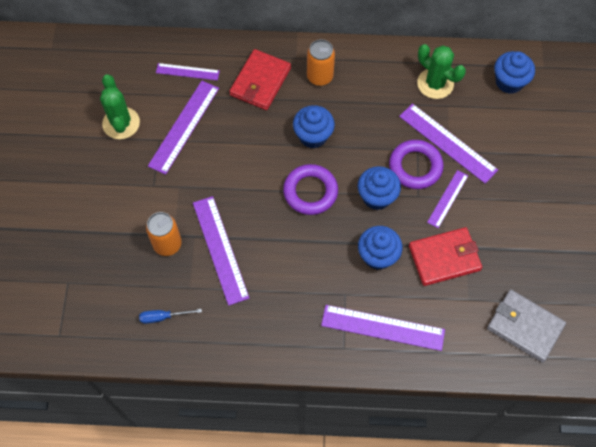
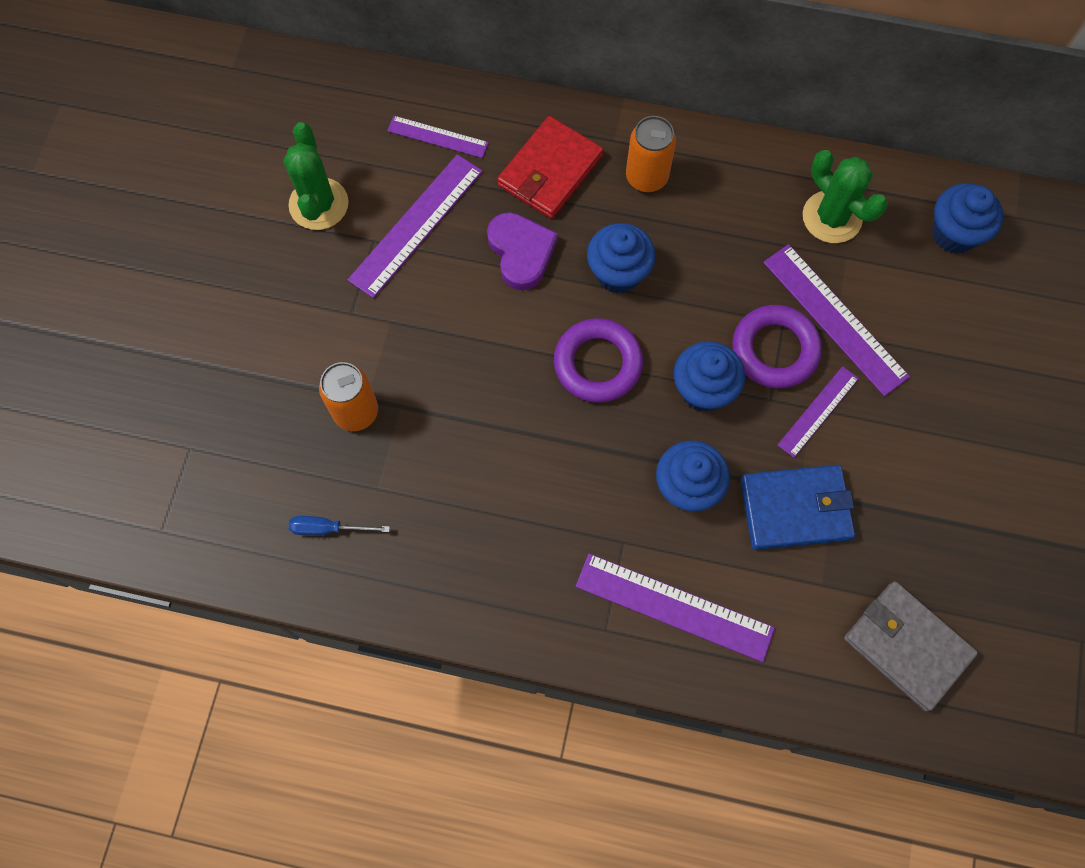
camera: 10 degrees right, 5 degrees up
(220, 249) = (437, 434): purple ruler -> none
(251, 133) = (521, 252): none -> purple heart
(444, 258) = (795, 509): red wallet -> blue wallet

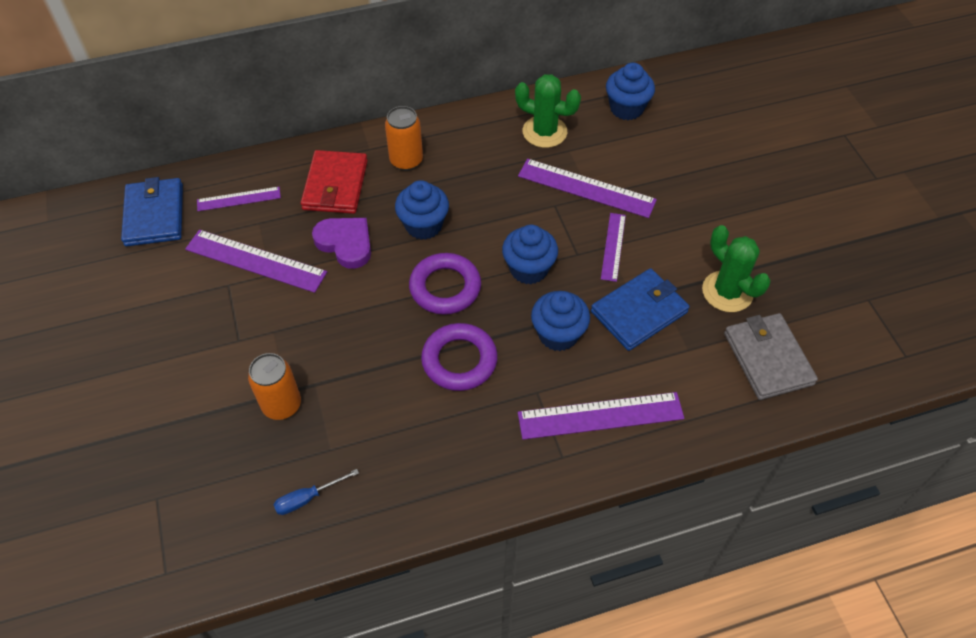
camera: 30 degrees left, 15 degrees down
(318, 204) = (170, 280): green cactus -> green cactus (727, 292)
(341, 114) = (154, 215): none -> blue wallet
(416, 225) = (256, 261): purple ruler -> purple ruler turned 75 degrees counterclockwise
(774, 350) = (560, 223): purple ring -> purple ring (459, 360)
(907, 646) = (768, 358): grey wallet -> grey wallet turned 60 degrees clockwise

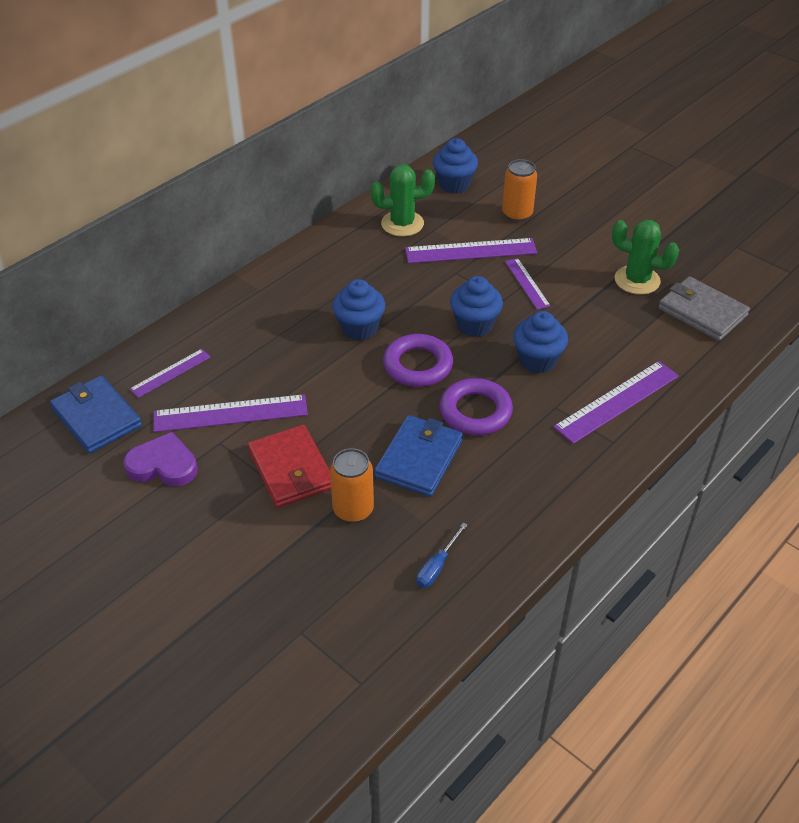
camera: 30 degrees left, 10 degrees down
(335, 185) = (253, 328): red wallet -> red wallet (291, 469)
(345, 243) = (302, 368): purple heart -> purple heart (163, 465)
(406, 161) = (302, 287): orange can -> orange can (517, 214)
(639, 312) = (585, 320): blue wallet -> blue wallet (419, 459)

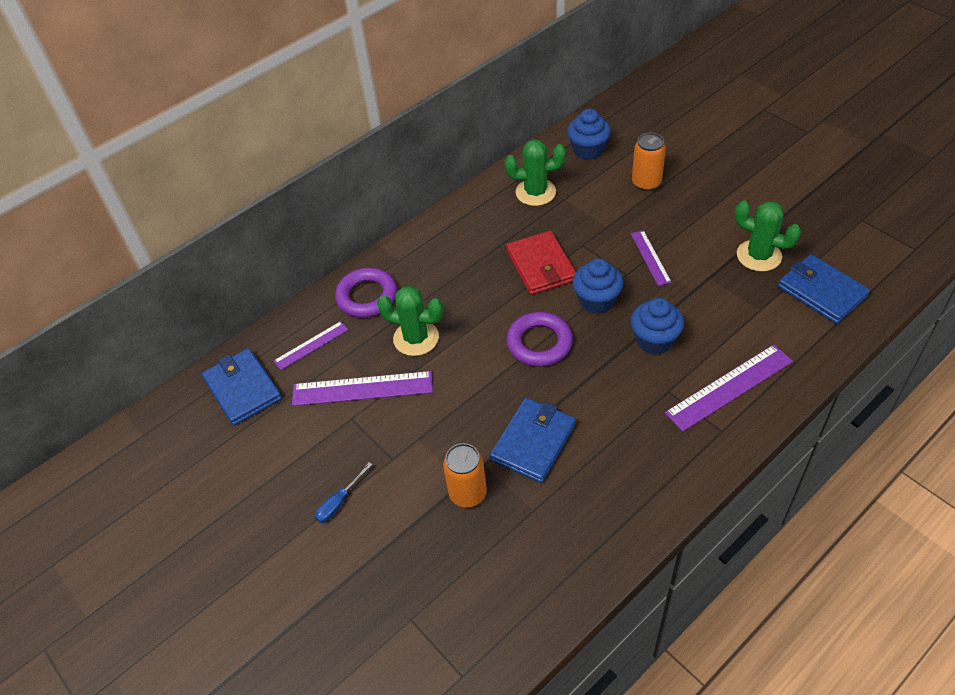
camera: 10 degrees right, 5 degrees up
(163, 465) = (298, 440): purple heart -> none
(285, 364) = (416, 338): none -> green cactus
(291, 469) = (413, 449): red wallet -> red wallet (541, 266)
(359, 328) = (487, 302): blue cupcake -> none
(437, 566) = (542, 557): blue screwdriver -> blue screwdriver (339, 502)
(471, 251) = (598, 222): purple ruler -> none
(475, 411) = (590, 394): purple ring -> purple ring (367, 296)
(702, 312) = (821, 291): grey wallet -> blue wallet

